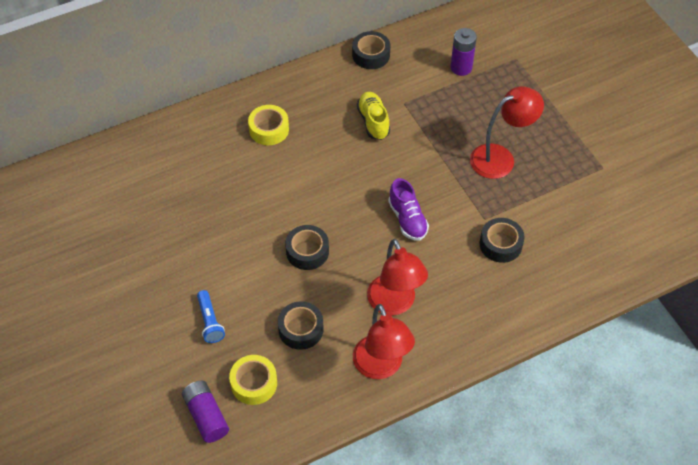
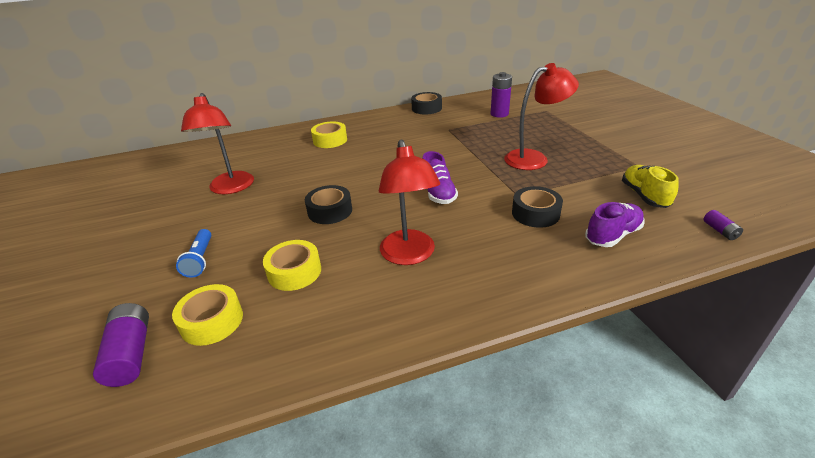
camera: 10 degrees right, 20 degrees down
(301, 329) = (294, 272): black tape -> yellow tape
(373, 121) = (419, 138): yellow shoe -> yellow shoe (644, 196)
(381, 367) = (377, 315): red lamp -> red lamp (231, 188)
(564, 268) = (612, 235): none -> purple shoe
(652, 258) = (720, 231): none -> purple battery

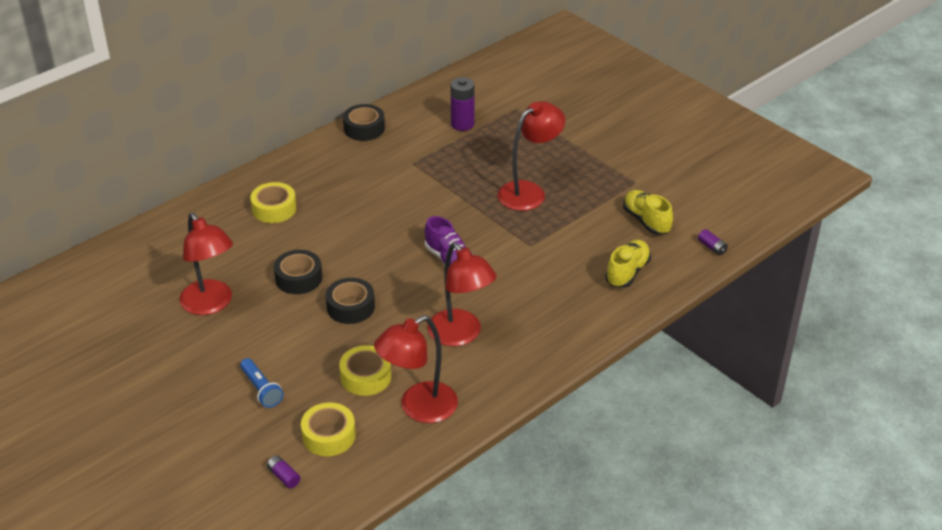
camera: 25 degrees left, 5 degrees up
(131, 353) = (284, 476): purple battery -> purple battery, size x0.53
(319, 318) = (418, 408): none -> red lamp
(535, 213) = (554, 264): black tape -> black tape (298, 278)
(612, 235) = (627, 272): purple shoe -> yellow shoe

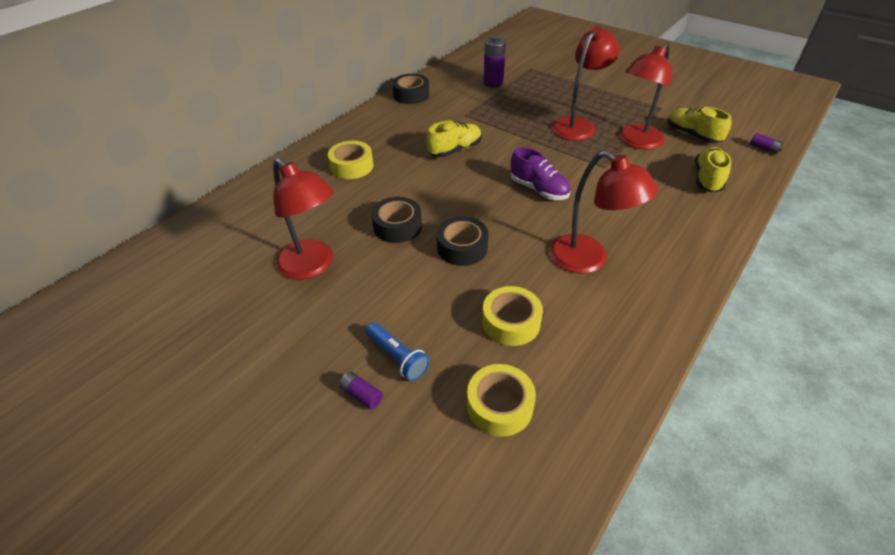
camera: 10 degrees left, 5 degrees up
(284, 476) = (465, 478): purple battery -> purple battery (361, 395)
(385, 204) = (455, 150): none -> yellow shoe
(418, 408) = (587, 351): red lamp -> red lamp (636, 142)

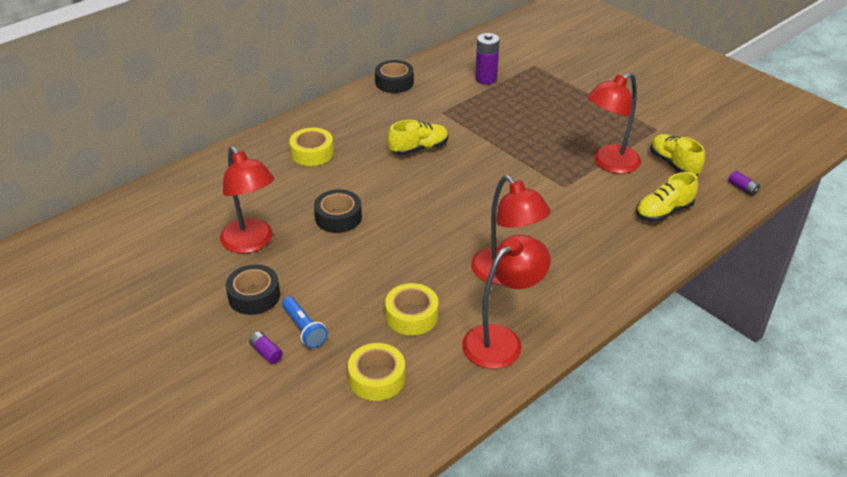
camera: 10 degrees right, 5 degrees down
(462, 247) = (392, 245): black tape -> black tape (254, 296)
(539, 189) = (486, 200): purple shoe -> none
(578, 125) = (556, 137): red lamp -> red lamp (501, 340)
(707, 179) = (663, 212): yellow shoe -> yellow shoe turned 150 degrees counterclockwise

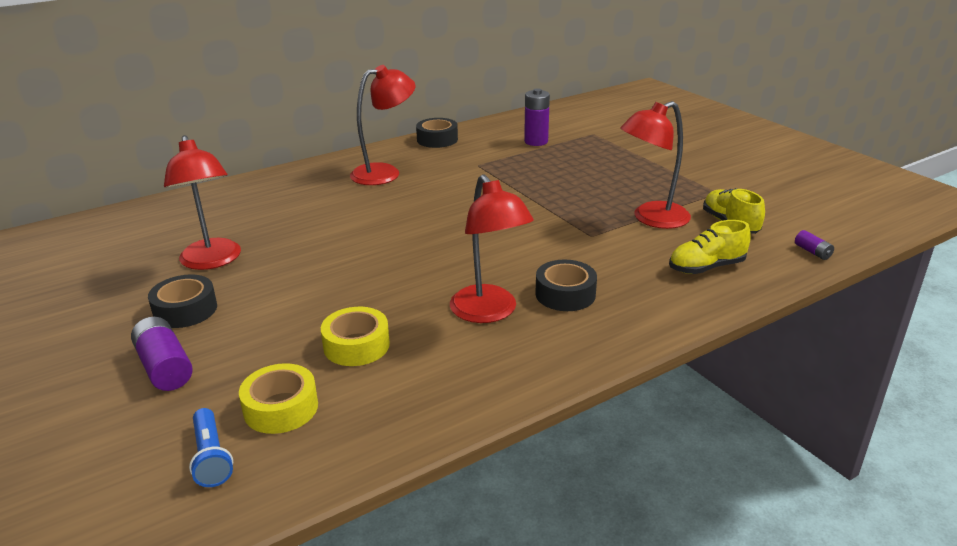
camera: 10 degrees right, 10 degrees down
(266, 352) = (165, 367): purple battery -> purple battery, size x1.90
(304, 329) = (222, 347): blue flashlight -> blue flashlight (211, 457)
(312, 153) = (322, 189): yellow tape -> none
(338, 217) = (320, 245): black tape -> black tape (565, 294)
(419, 149) = (438, 193): yellow shoe -> none
(501, 340) = (456, 381): red lamp -> red lamp (385, 172)

